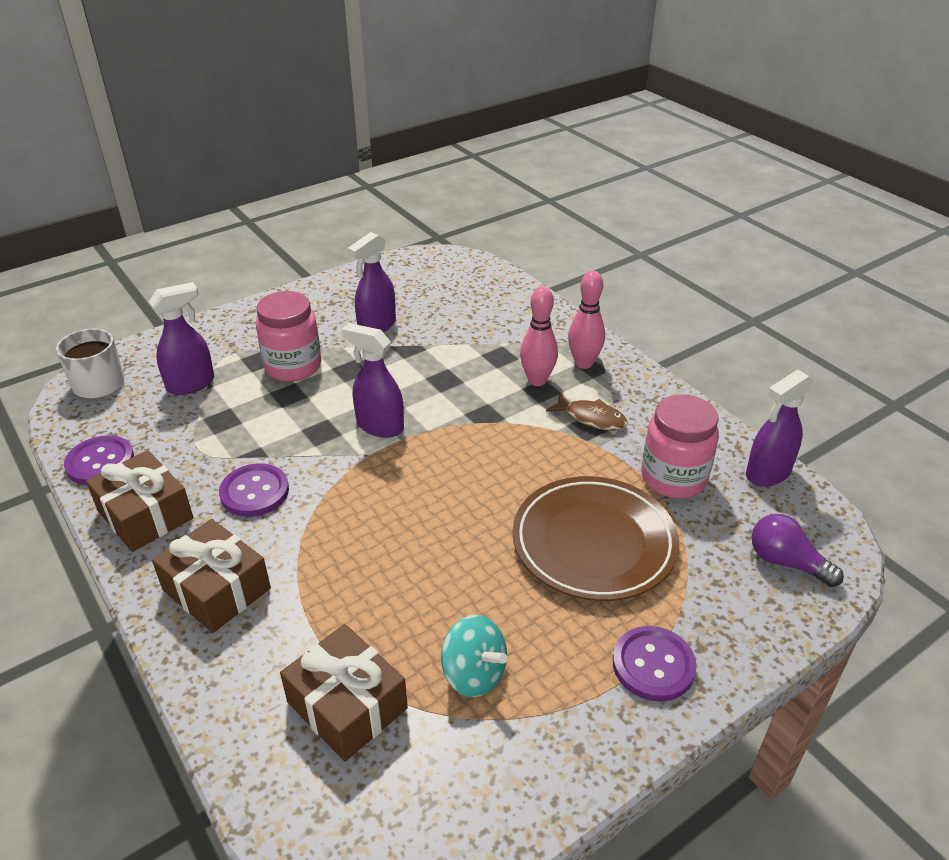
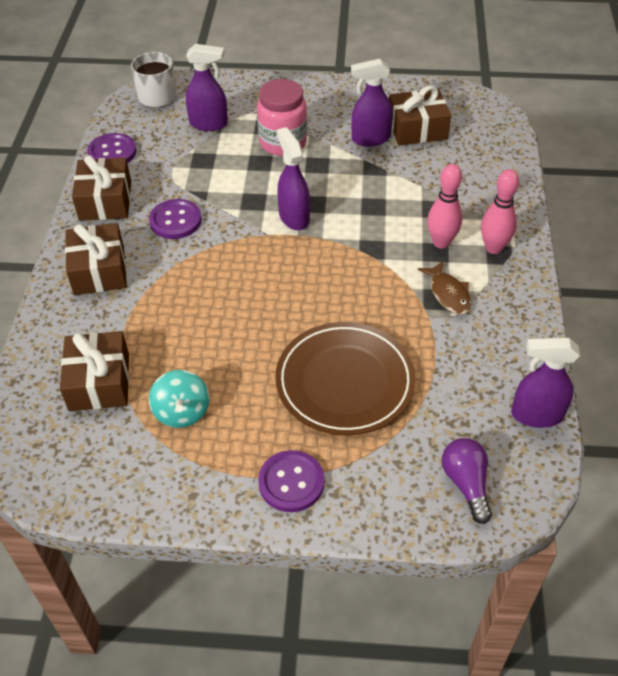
camera: 40 degrees right, 10 degrees up
(410, 300) = (417, 129): none -> brown gift
(673, 478) = (456, 374): pink jar -> none

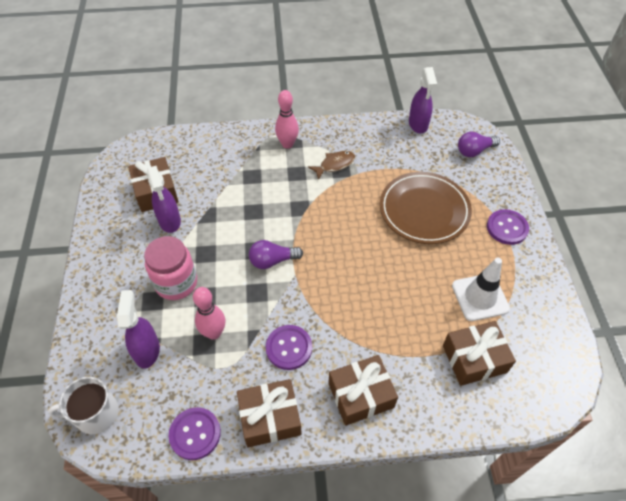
camera: 100 degrees left, 5 degrees up
(182, 412) = (480, 297): turquoise spinning top -> white traffic cone
(294, 217) = (272, 261): purple spray bottle -> purple light bulb
(441, 242) = (286, 171): pink bowling pin -> pink bowling pin (214, 333)

